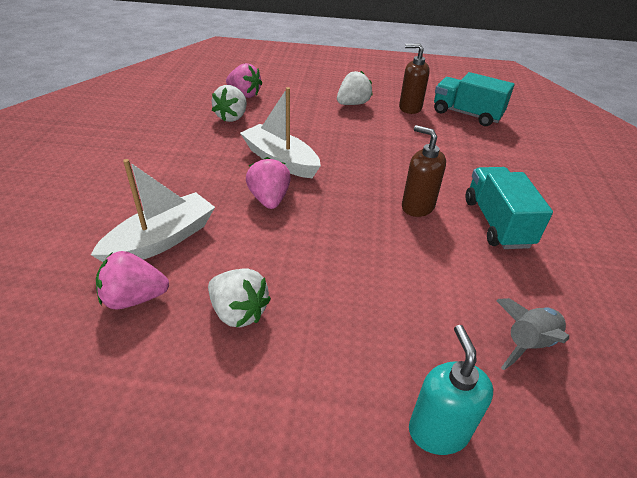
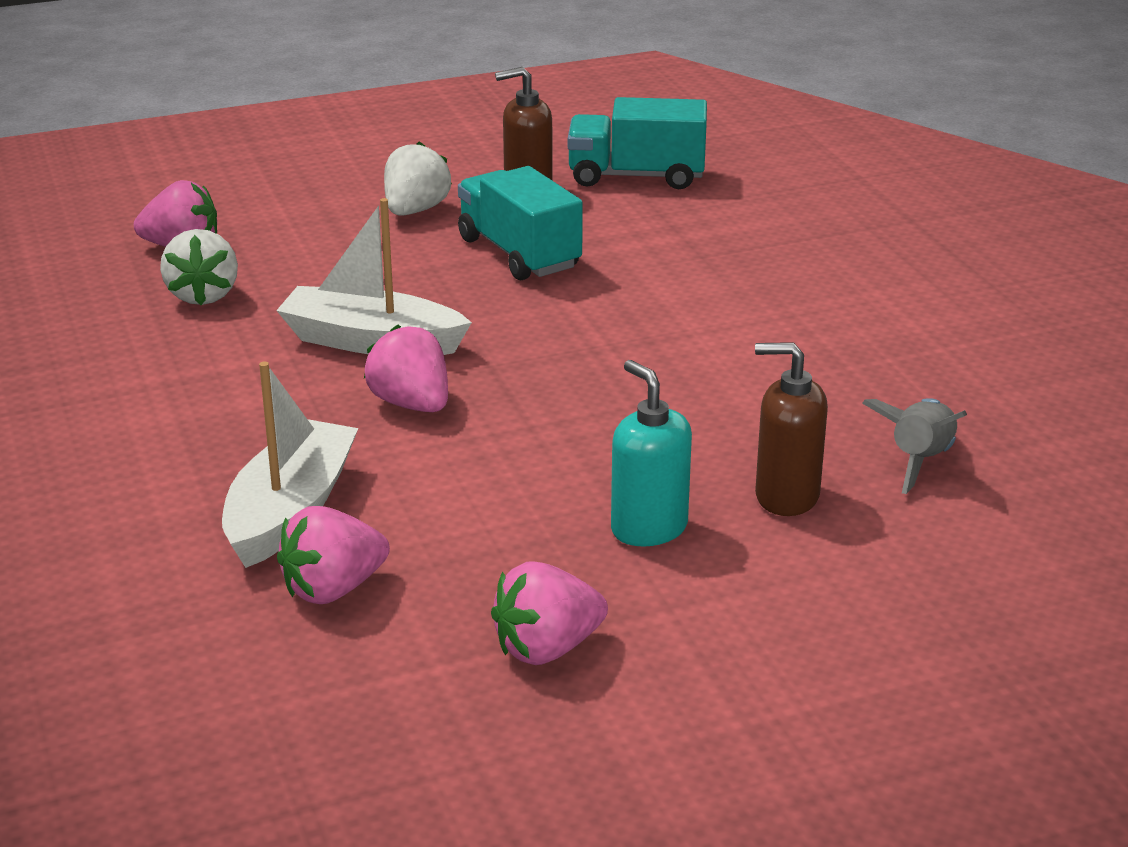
camera: 25 degrees left, 10 degrees down
(201, 396) = (547, 648): none -> pink strawberry
(238, 312) = (508, 553): white strawberry -> none
(417, 206) = (660, 345): brown soap dispenser -> brown soap dispenser (786, 496)
(438, 431) = (865, 577): turquoise soap dispenser -> turquoise soap dispenser (648, 528)
(496, 223) = (793, 332): turquoise truck -> turquoise truck (519, 253)

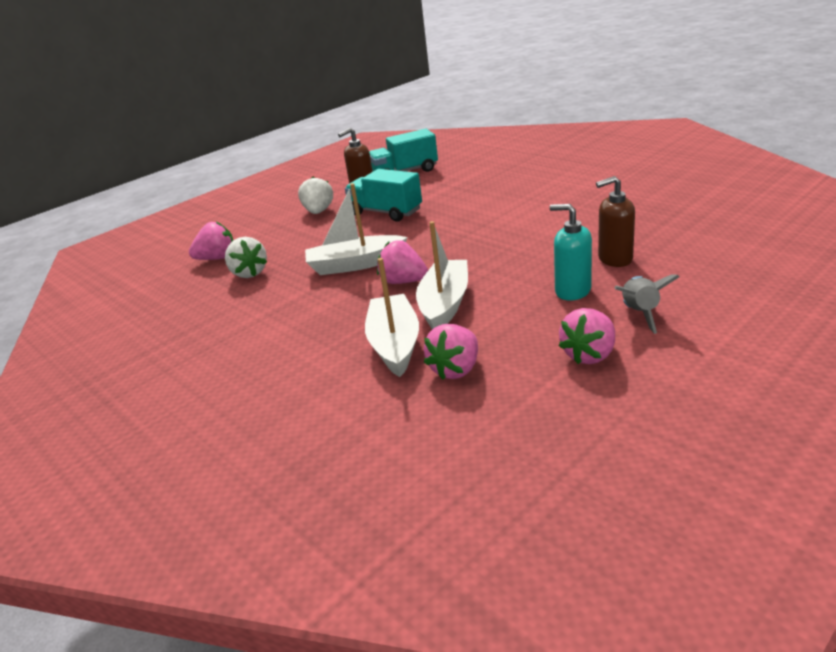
camera: 20 degrees left, 0 degrees up
(431, 471) = (445, 304): none -> white boat
(919, 461) = (650, 229): grey rocket -> grey rocket (640, 313)

